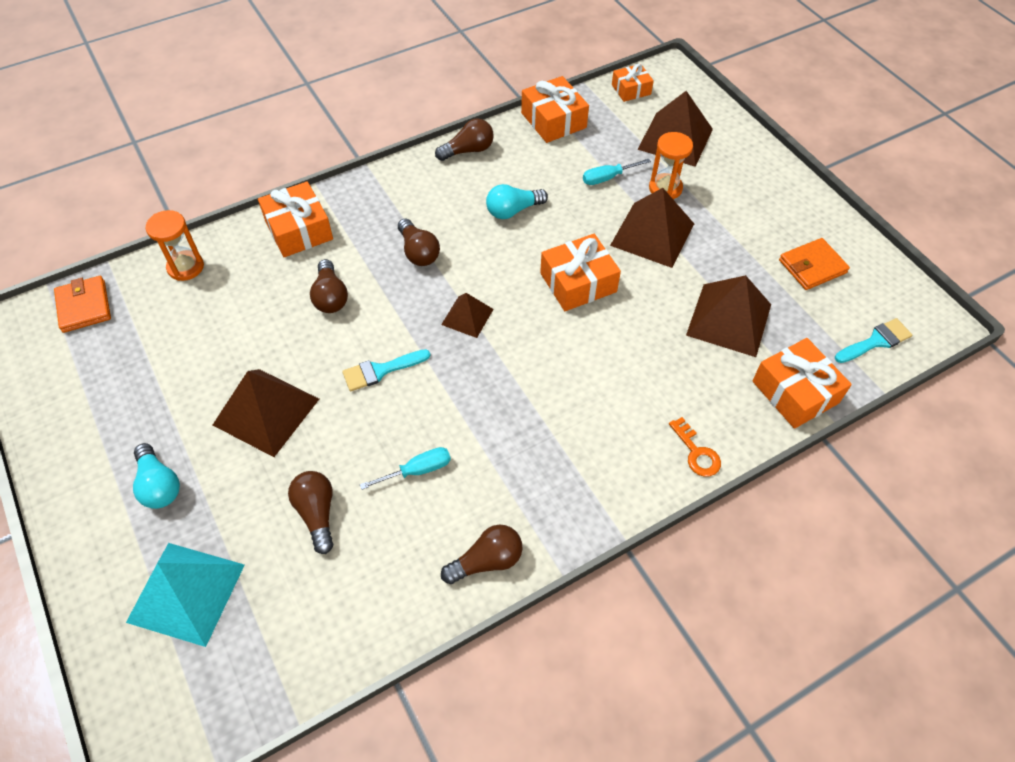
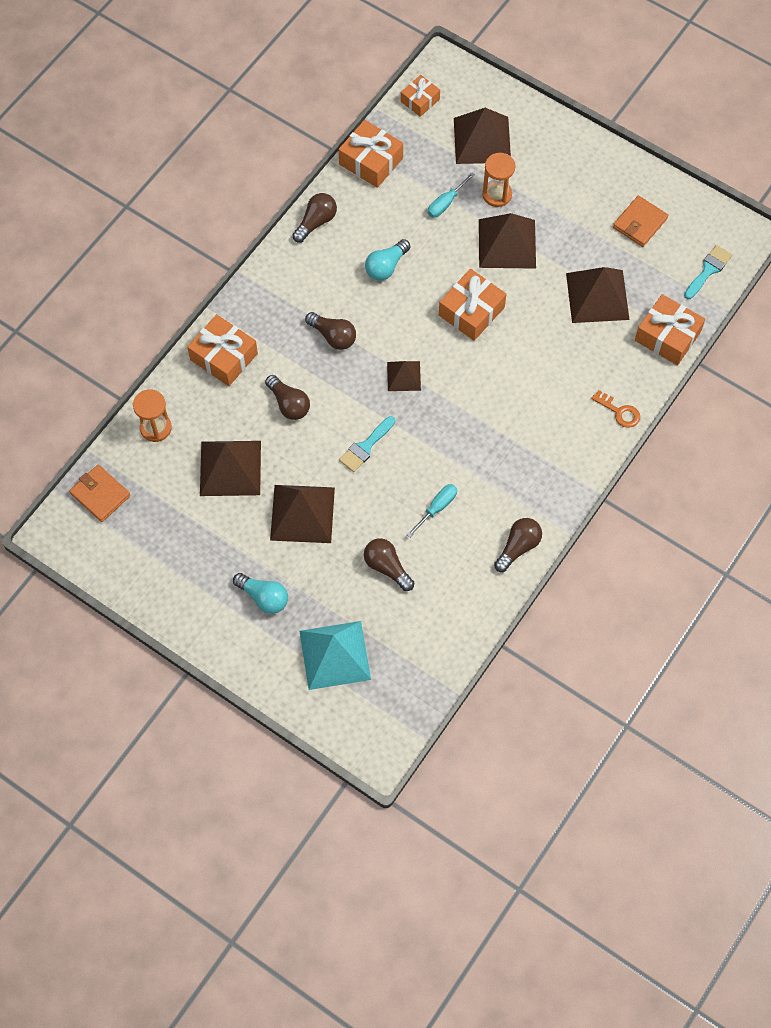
camera: 25 degrees left, 10 degrees up
(227, 334) = (230, 468): none -> brown pyramid

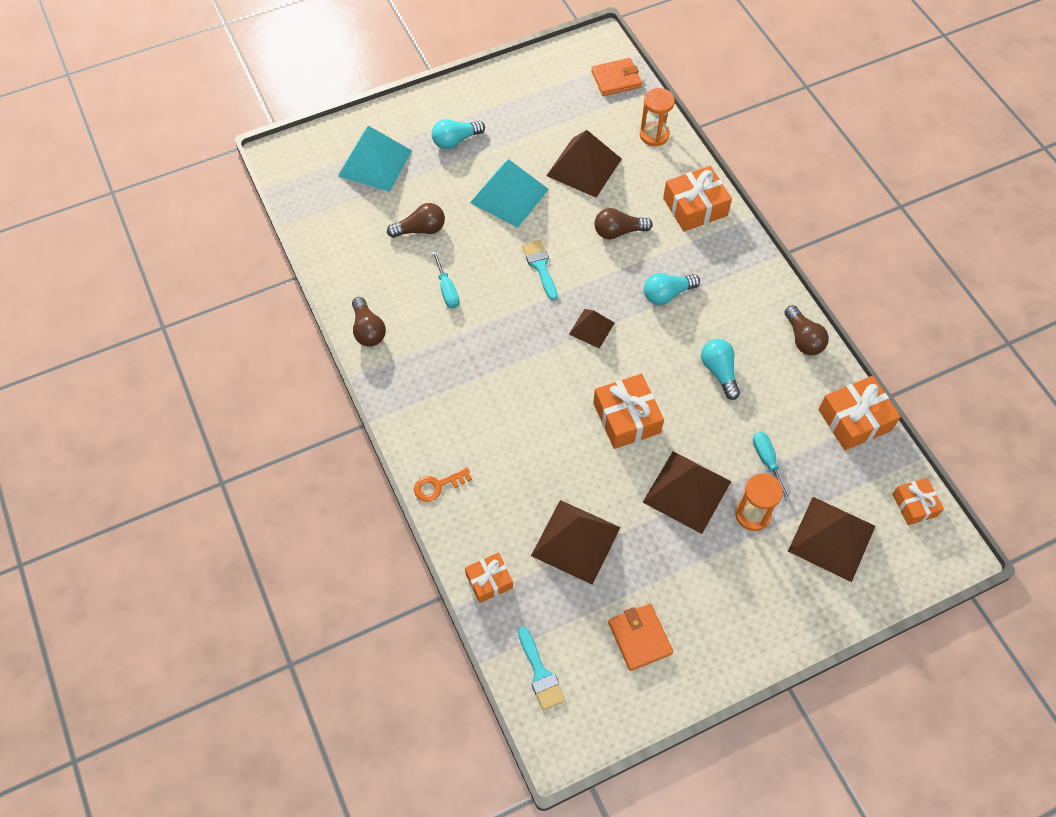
camera: 120 degrees right, 5 degrees down
(302, 513) = (509, 196): brown pyramid -> turquoise pyramid
(333, 336) = (667, 294): brown light bulb -> turquoise light bulb
(667, 336) = (489, 581): orange gift -> orange gift, size x0.62

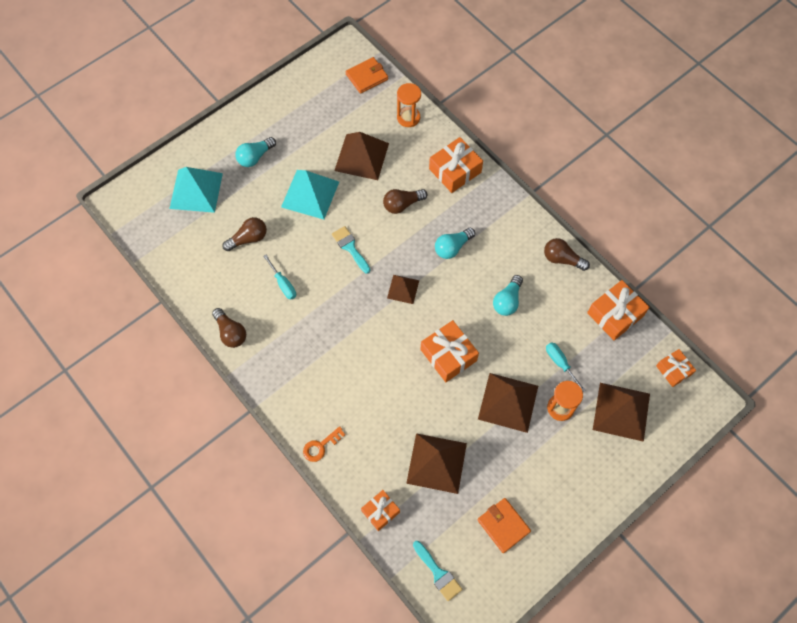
camera: 15 degrees left, 5 degrees up
(719, 372) = (507, 301): turquoise light bulb -> turquoise light bulb turned 120 degrees counterclockwise
(803, 339) = (562, 259): brown light bulb -> brown light bulb turned 150 degrees clockwise

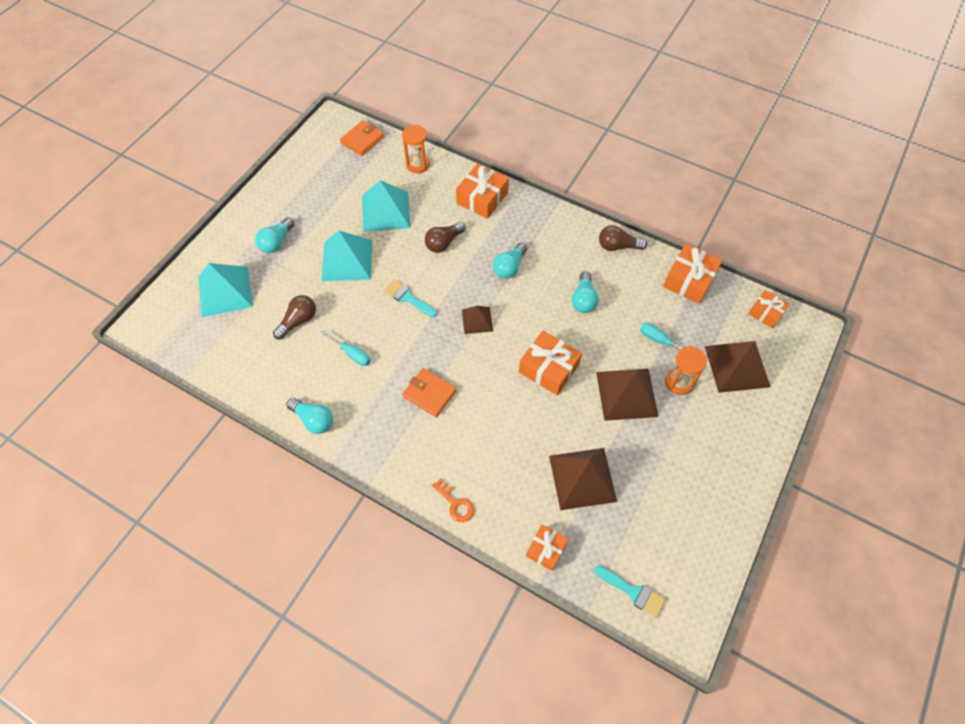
camera: 20 degrees left, 5 degrees down
(231, 333) = (313, 420): brown light bulb -> turquoise light bulb
(321, 446) = (455, 503): orange key -> orange key turned 75 degrees counterclockwise
(361, 157) = (385, 211): brown pyramid -> turquoise pyramid
(503, 525) = (676, 517): orange wallet -> orange wallet (429, 394)

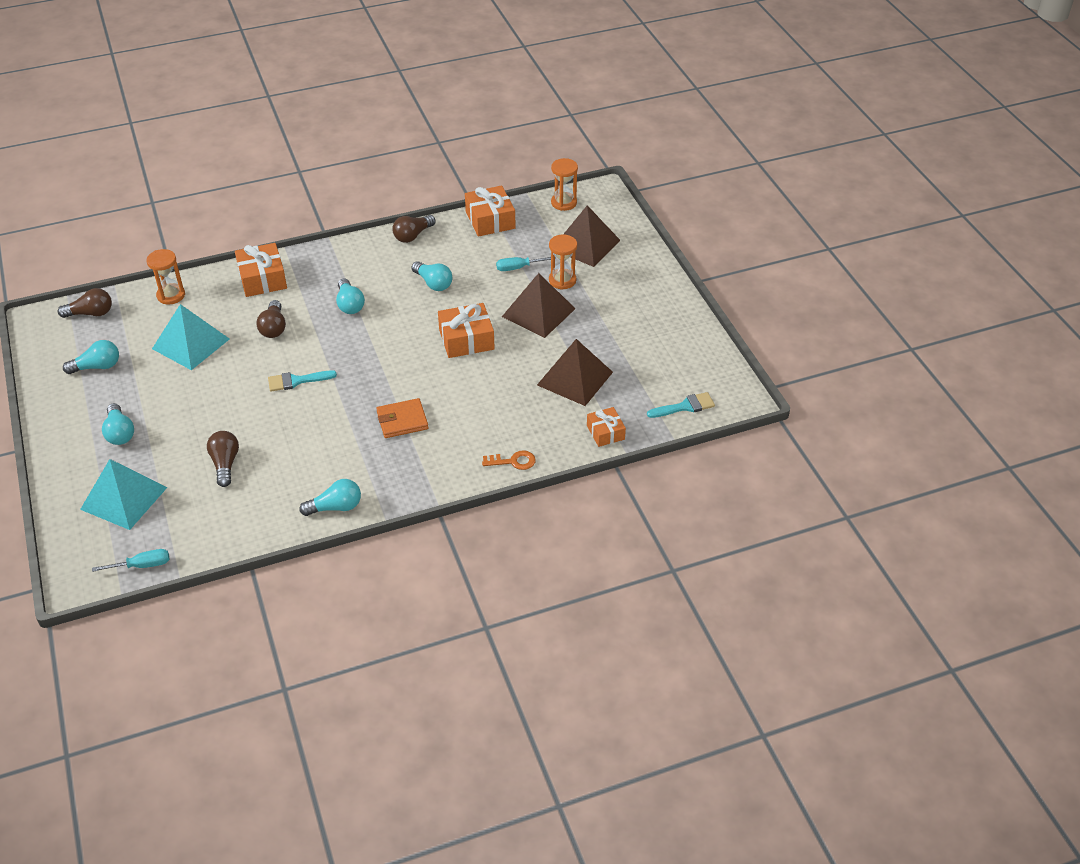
camera: 50 degrees left, 15 degrees down
(321, 182) = (97, 367): none -> turquoise light bulb
(347, 260) = (206, 397): turquoise pyramid -> none
(352, 353) = (304, 447): turquoise screwdriver -> turquoise screwdriver (142, 565)
(362, 140) = (91, 313): orange wallet -> brown light bulb
(477, 320) = (373, 353): brown pyramid -> none
(765, 313) = (564, 203): orange gift -> orange hourglass

